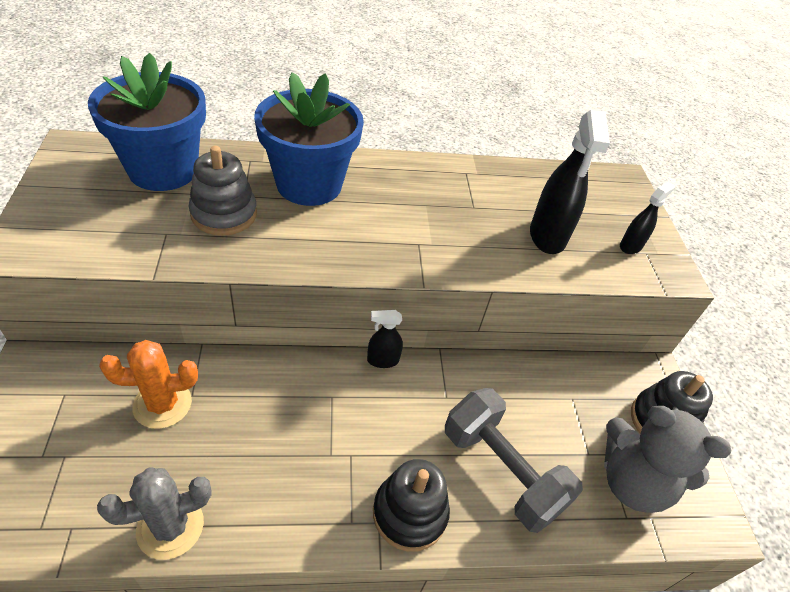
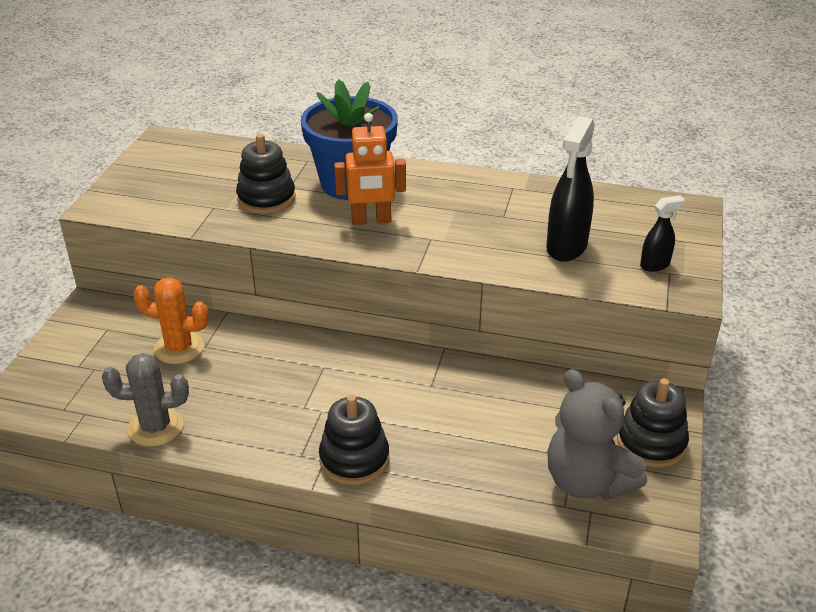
camera: 25 degrees right, 10 degrees down
(163, 170) = (229, 162): blue flower pot -> none
(224, 214) = (266, 198): grey stacking toy -> black stacking toy
(349, 229) = (371, 220): none -> orange robot
(382, 360) = (383, 348): black spray bottle -> none
(501, 471) = (456, 447): grey dumbbell -> none

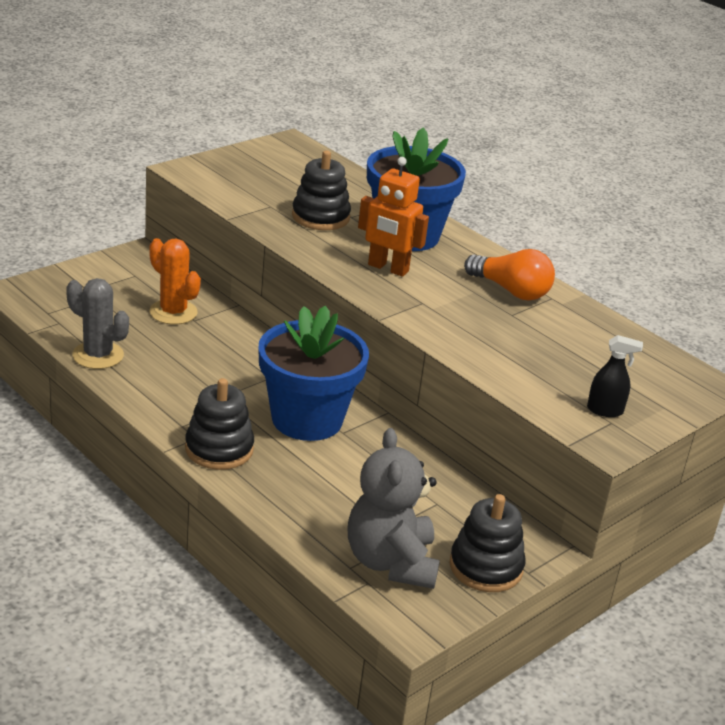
camera: 30 degrees right, 5 degrees down
(392, 389) = (307, 419): none -> blue flower pot
(479, 196) = (511, 291): none -> orange light bulb
(566, 247) = (538, 361): black spray bottle -> none

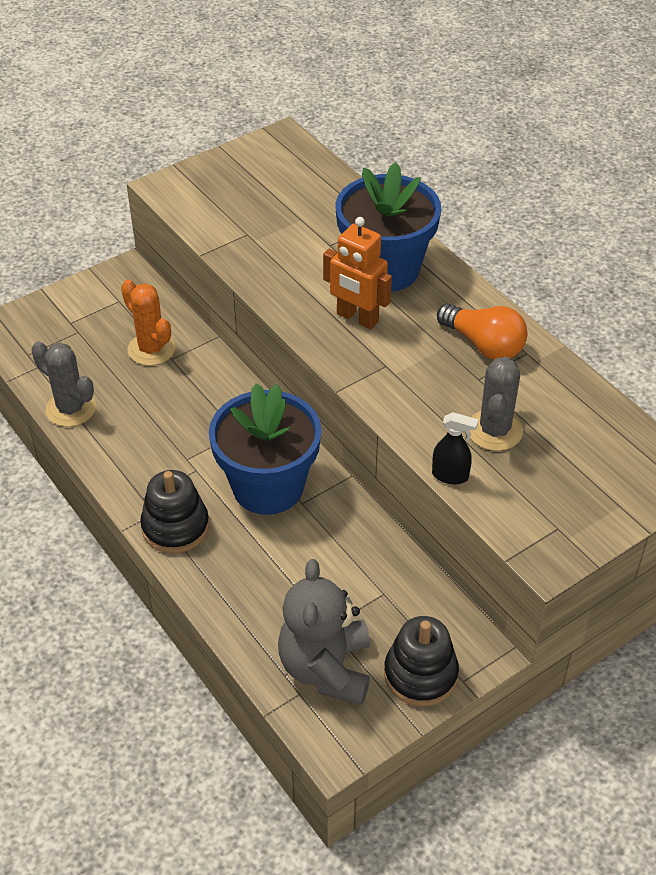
camera: 10 degrees right, 15 degrees up
(320, 217) = (297, 247): black stacking toy -> none
(535, 351) = (494, 430): none -> grey cactus
(605, 410) = (554, 512): black spray bottle -> black spray bottle (450, 476)

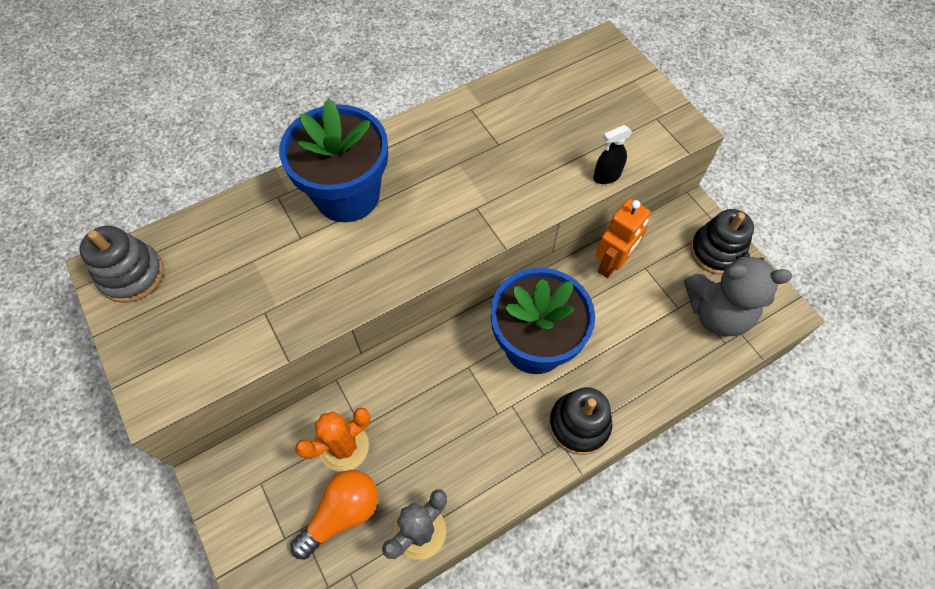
camera: 85 degrees left, 15 degrees up
(278, 153) = (132, 275): none -> grey stacking toy
(357, 318) = (412, 224): orange robot -> orange robot (612, 263)
(450, 476) = (606, 176): black spray bottle -> black spray bottle turned 135 degrees counterclockwise
(483, 345) = (458, 135): orange light bulb -> orange light bulb (342, 514)
(494, 430) = (558, 141): grey cactus -> none

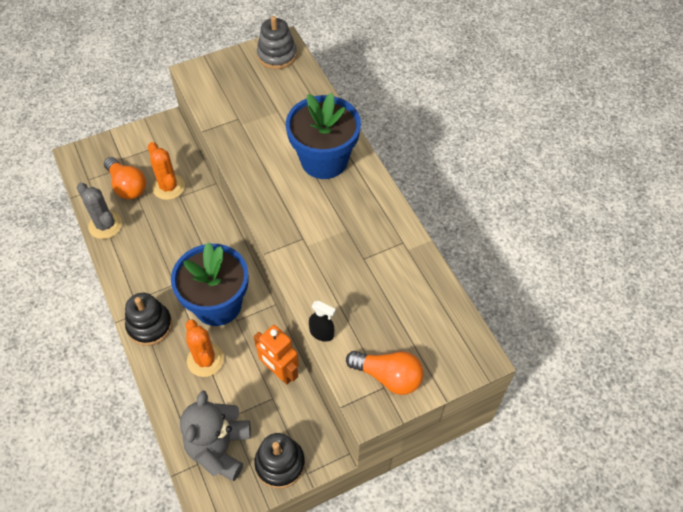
camera: 95 degrees right, 5 degrees down
(606, 176) = (322, 333): black spray bottle -> black spray bottle turned 135 degrees clockwise
(614, 346) = (205, 360): none -> orange cactus
(643, 115) = (388, 376): none -> orange light bulb

